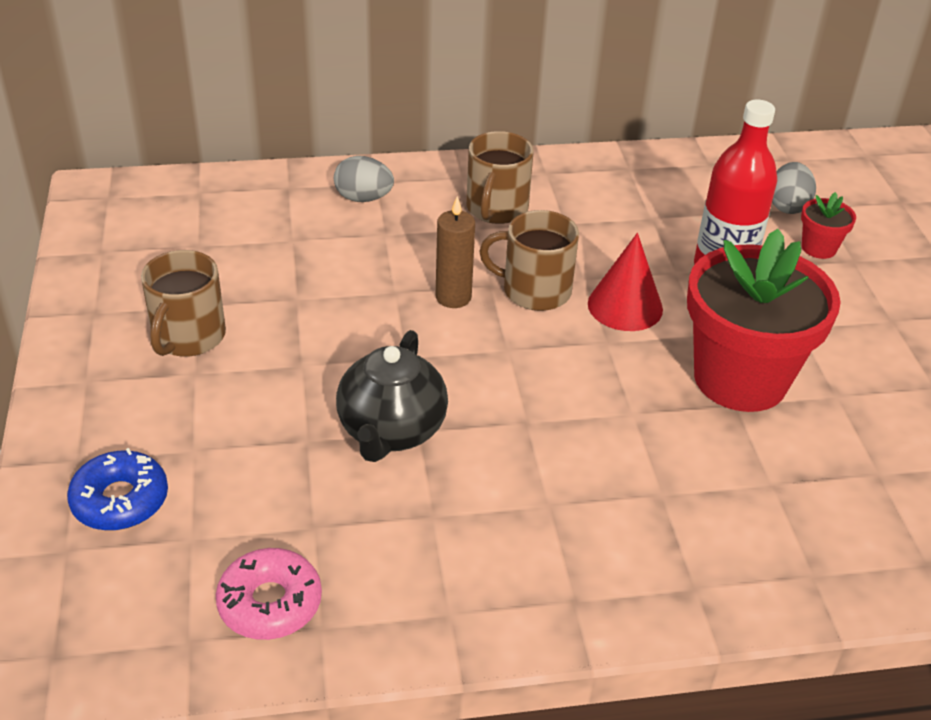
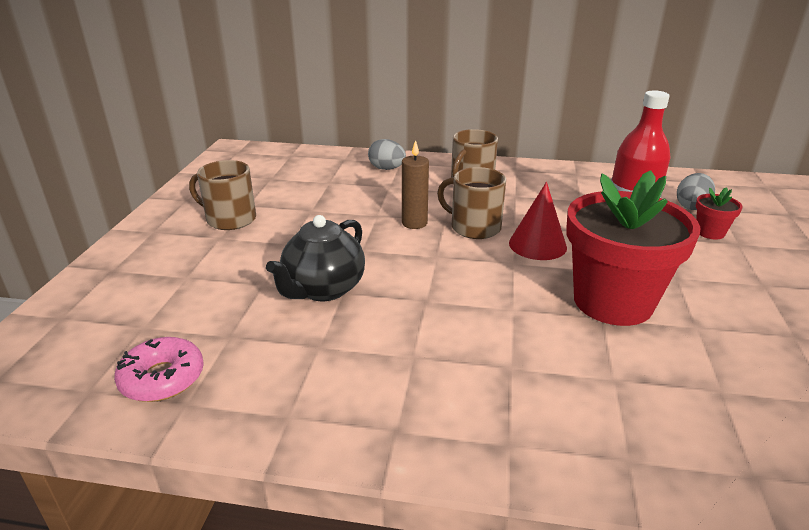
camera: 20 degrees right, 10 degrees down
(120, 500) = (118, 296): blue donut -> none
(188, 337) = (230, 219): brown mug -> brown mug turned 75 degrees clockwise

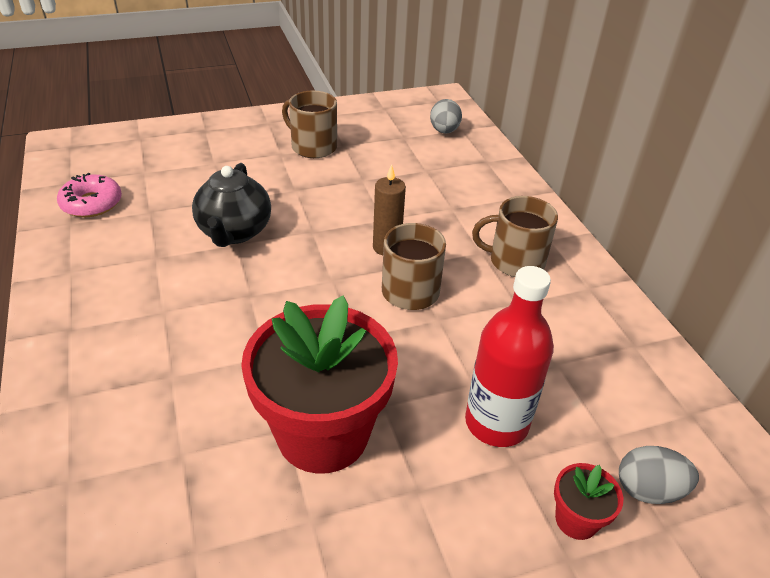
camera: 60 degrees right, 10 degrees up
(230, 219) = (313, 147): brown mug -> brown mug turned 45 degrees counterclockwise
(323, 289) = (234, 232): black teapot -> black teapot turned 90 degrees counterclockwise
(387, 169) = (491, 194): grey egg -> grey egg (444, 131)
(537, 245) = (408, 347): red cone -> none

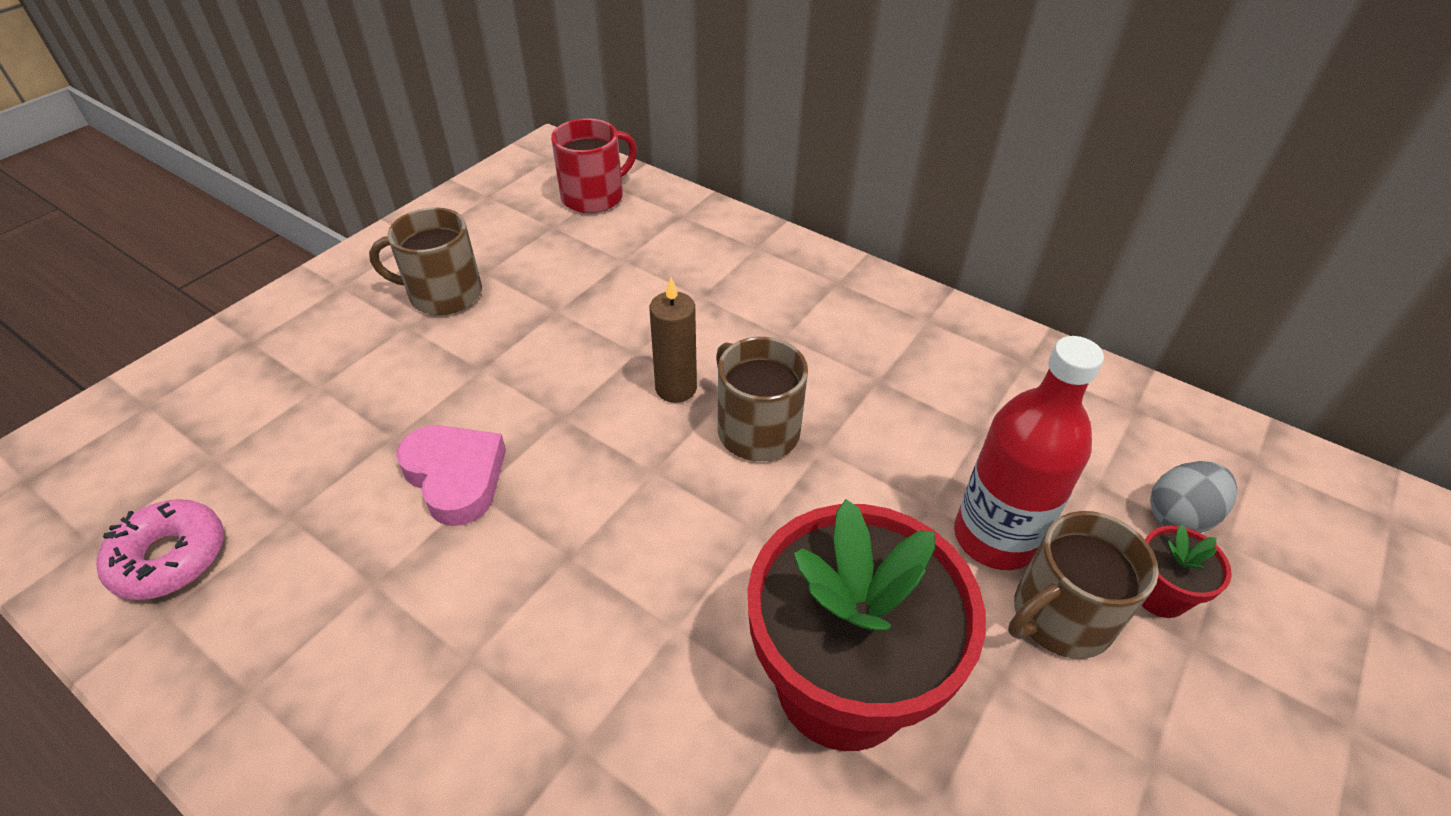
camera: 35 degrees left, 5 degrees up
(234, 232) = (455, 477): black teapot -> pink heart
(444, 131) = (594, 196): grey egg -> red mug
(515, 261) = (830, 328): brown mug -> brown mug (1060, 616)

